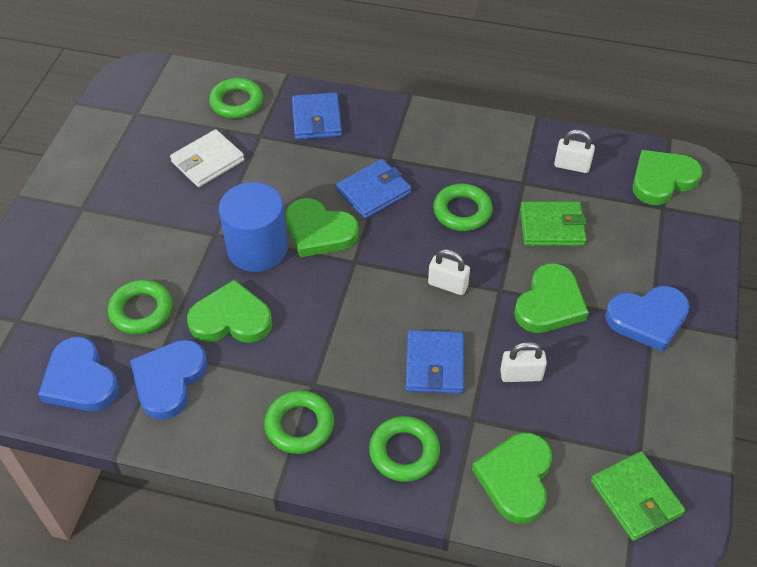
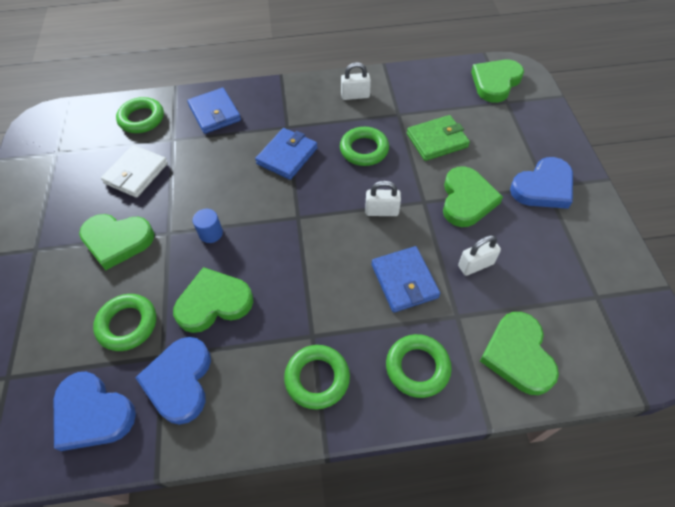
camera: 20 degrees left, 5 degrees up
(257, 248) = (211, 233): blue cylinder -> blue cylinder, size x0.44
(319, 231) = (257, 202): green heart -> green heart (117, 241)
(572, 166) = (427, 91): white padlock -> white padlock (355, 95)
(636, 498) = (615, 334): green wallet -> none

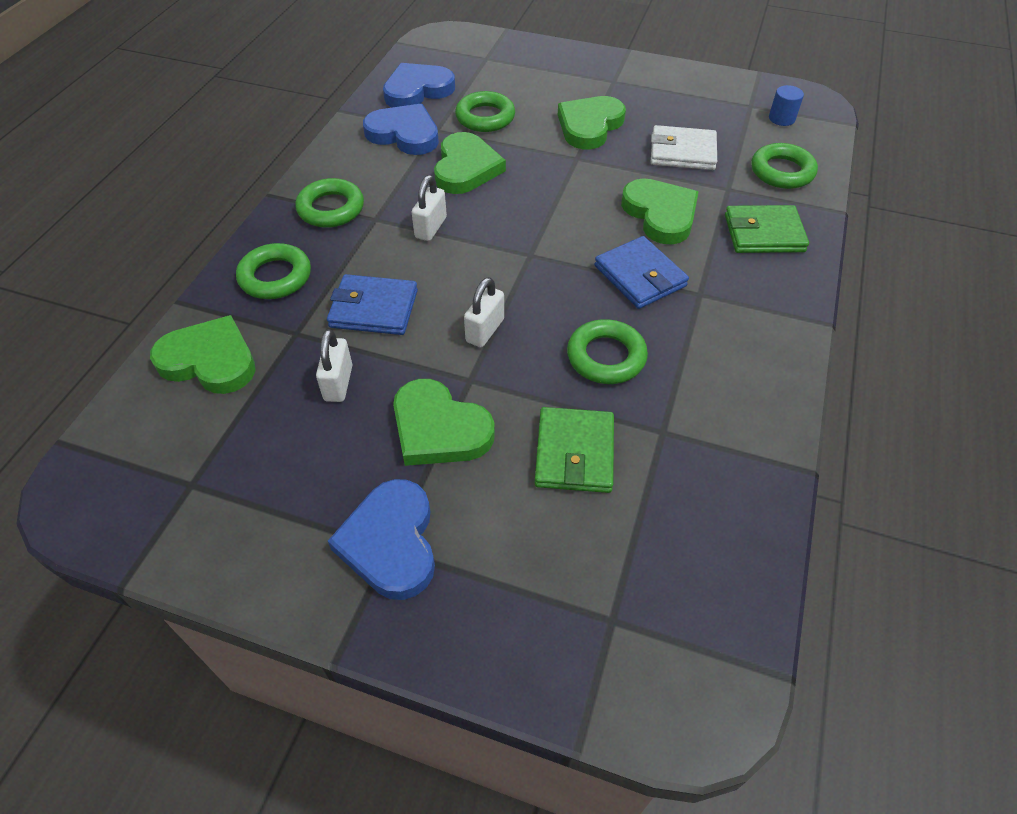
camera: 115 degrees right, 5 degrees down
(136, 173) = (682, 152): white wallet -> white wallet turned 45 degrees counterclockwise
(211, 233) = (555, 185): blue cylinder -> blue cylinder (781, 118)
(215, 113) = (763, 233): blue wallet -> green wallet
(355, 95) = (735, 394): white padlock -> white padlock (431, 228)
(495, 82) = (678, 635): green heart -> green heart (660, 214)

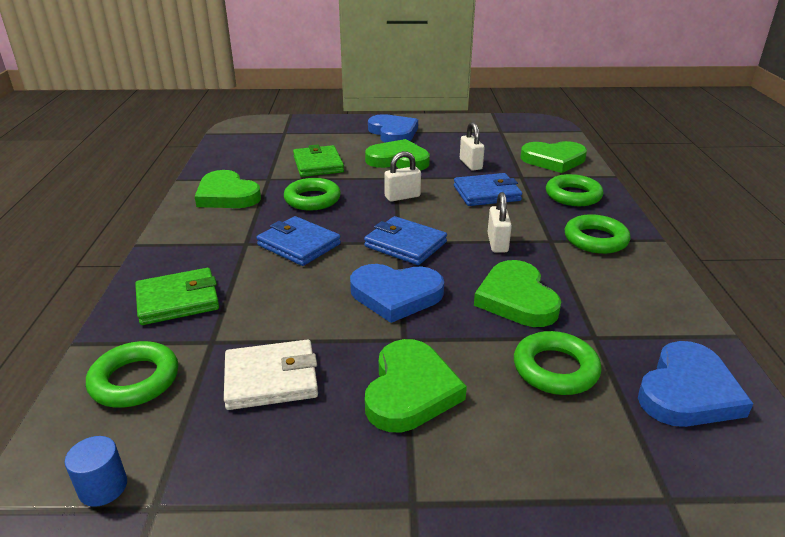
camera: 160 degrees right, 20 degrees down
(404, 134) = (622, 322): blue heart -> blue heart (396, 295)
(485, 330) = (402, 197): white padlock -> white padlock turned 60 degrees clockwise
(525, 249) = (405, 244): none -> blue wallet
(660, 214) = (289, 296): green heart -> green heart (227, 195)

